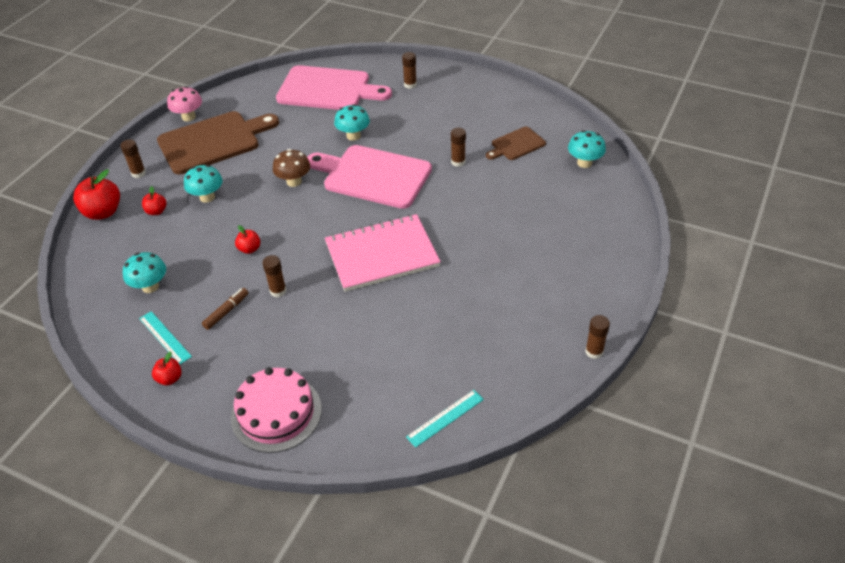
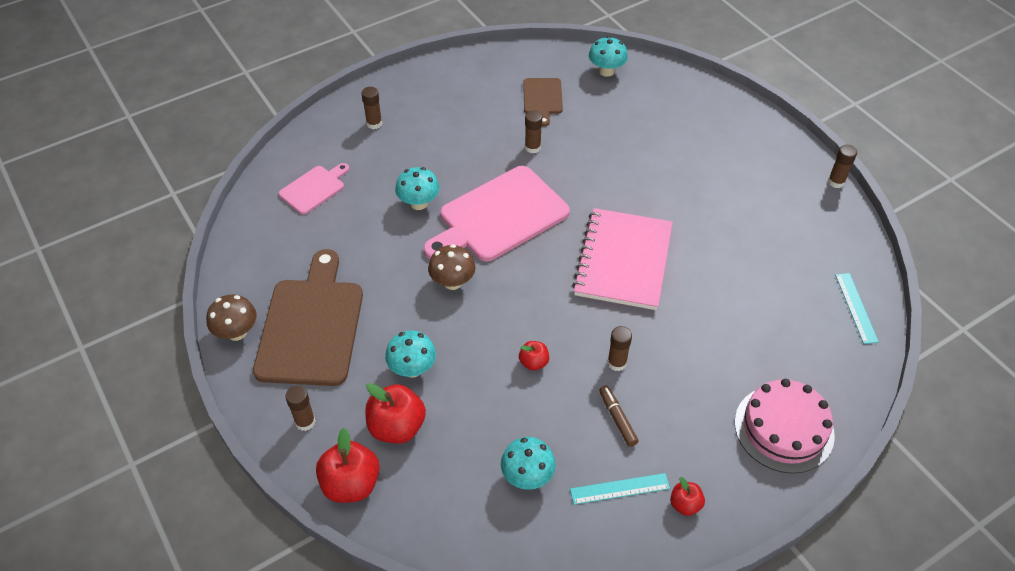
camera: 60 degrees left, 5 degrees up
(156, 211) = (397, 427): red apple -> red apple, size x1.86
(188, 117) = (237, 332): pink mushroom -> brown mushroom
(328, 89) = (314, 188): pink cutting board -> pink cutting board, size x0.51

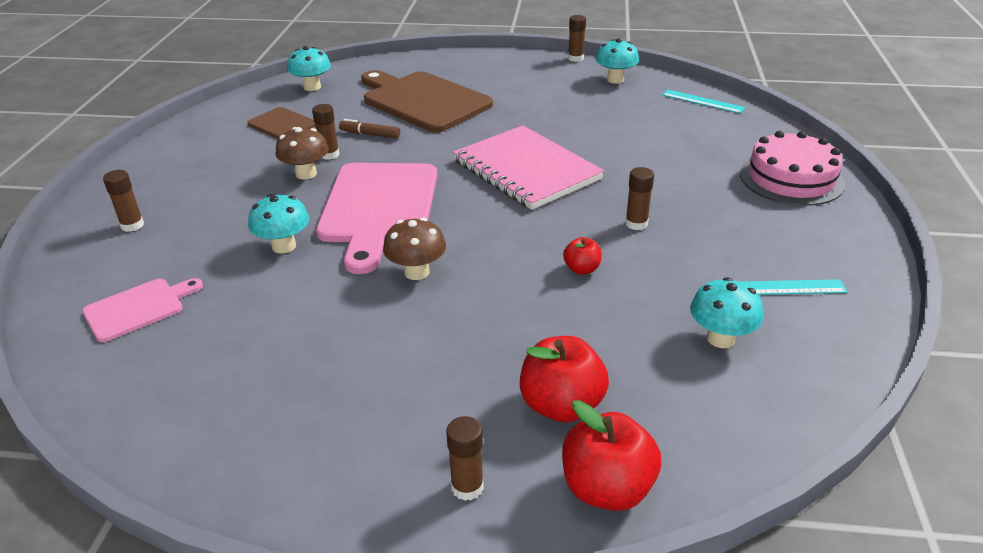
camera: 50 degrees left, 15 degrees down
(237, 332) = (243, 487): brown mushroom -> brown mushroom (306, 174)
(311, 326) = (329, 408): brown cutting board -> brown cutting board (423, 101)
(314, 188) = (138, 308): pink cutting board -> pink cutting board turned 60 degrees clockwise
(412, 369) = (494, 354): turquoise mushroom -> turquoise mushroom (615, 79)
(617, 419) = (701, 252): brown marker -> brown marker (370, 134)
(620, 489) = (785, 288): turquoise ruler -> turquoise ruler turned 60 degrees clockwise
(685, 504) = (833, 260): red apple -> none

